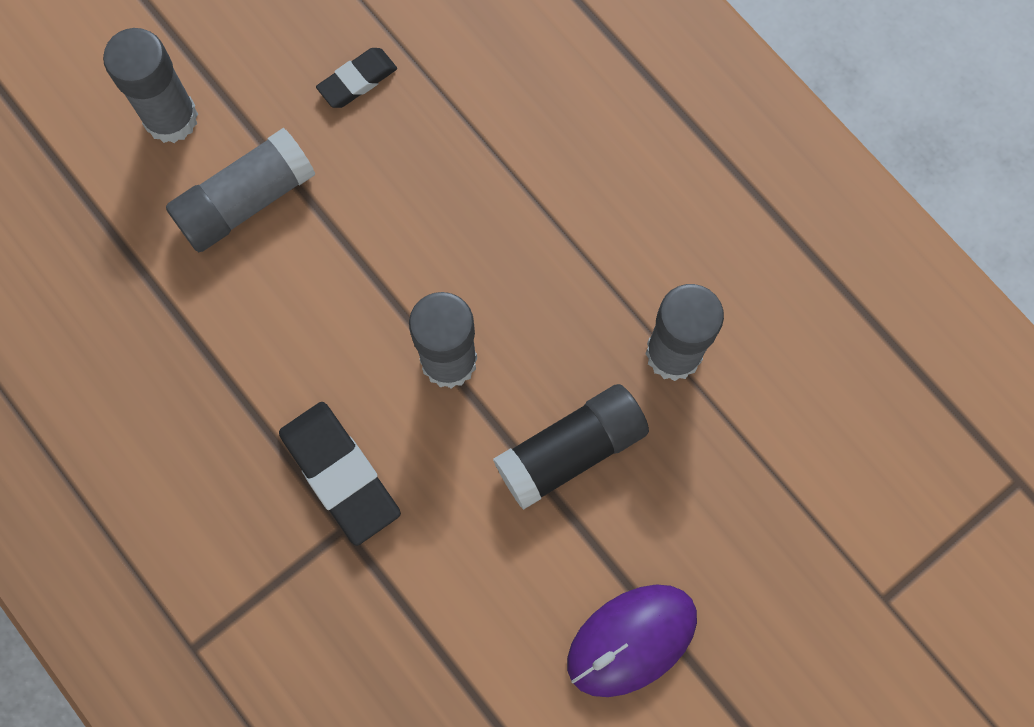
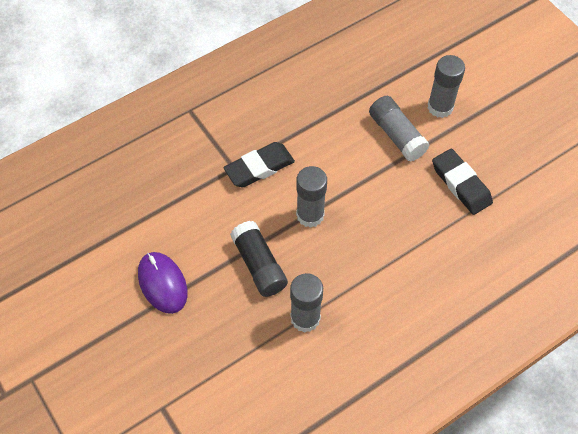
camera: 95 degrees right, 15 degrees down
(357, 81) = (461, 184): black eraser -> black eraser, size x1.71

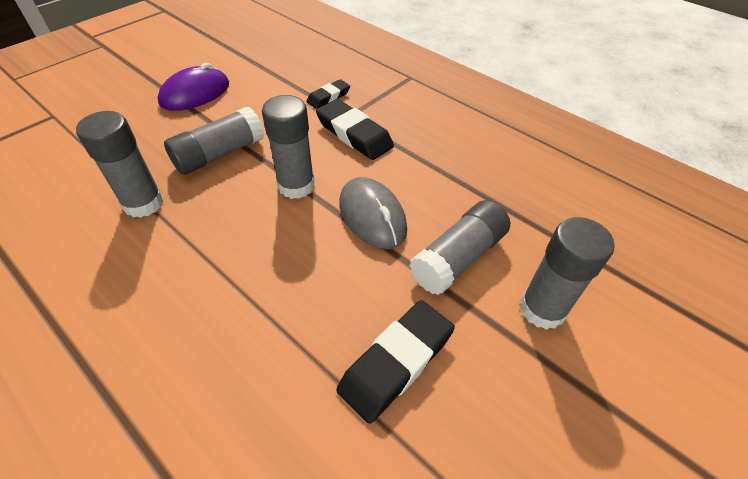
camera: 75 degrees right, 10 degrees down
(201, 177) = (328, 97): none -> black eraser
(259, 265) = (219, 154): black glue stick -> grey glue stick
(351, 173) = (372, 216): none -> grey mouse

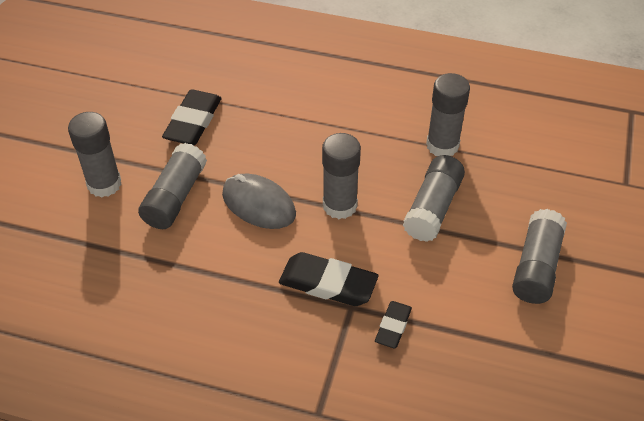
camera: 155 degrees right, 0 degrees up
(195, 94) = (536, 267): purple mouse -> grey glue stick

